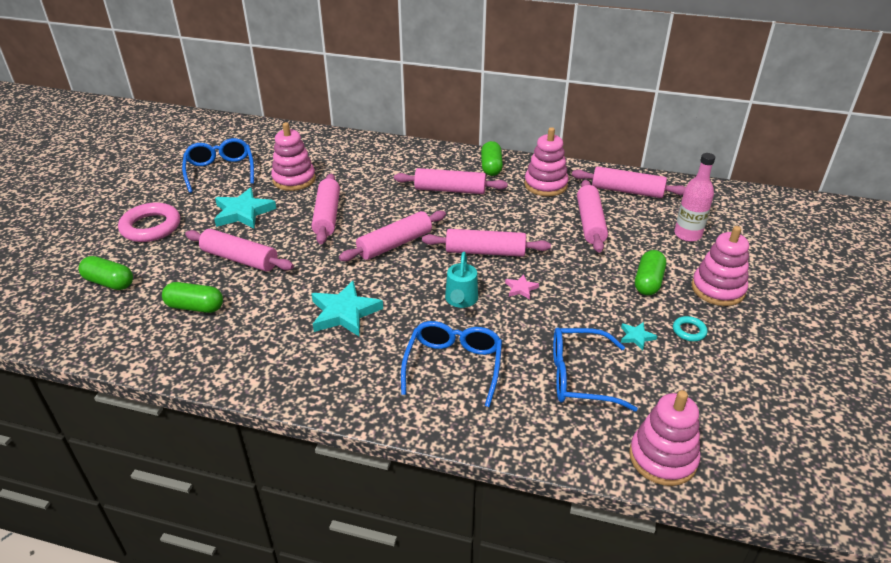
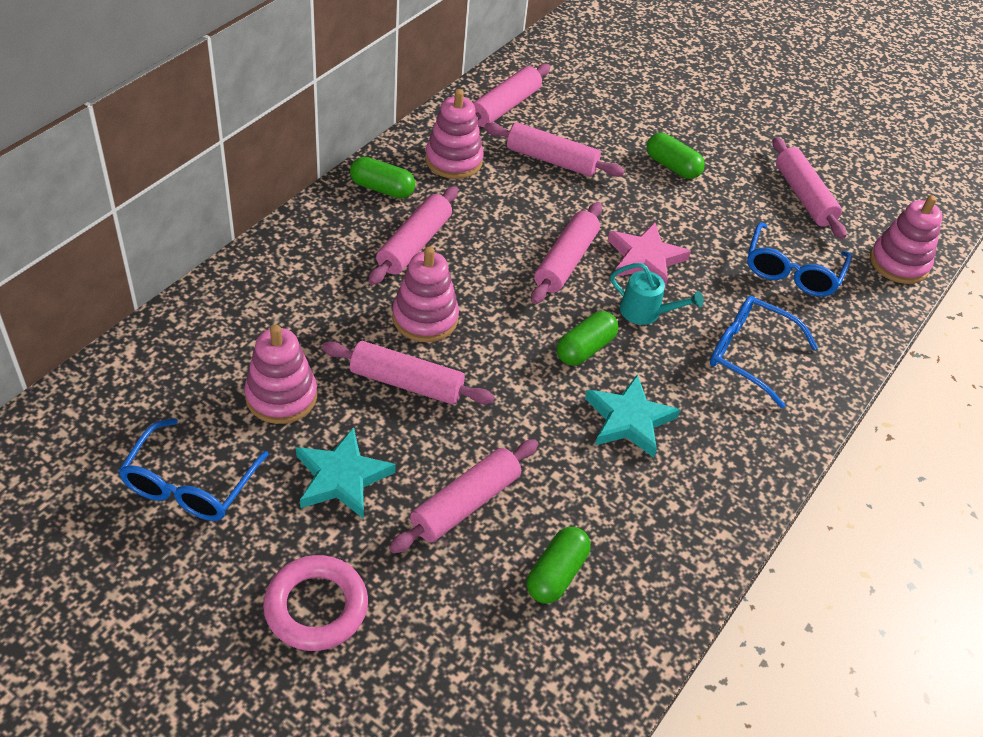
camera: 75 degrees left, 10 degrees up
(109, 282) = (449, 679): green capsule -> green capsule (585, 349)
(220, 171) = (189, 485): blue glasses -> blue glasses turned 75 degrees counterclockwise
(394, 244) = (510, 334): pink rolling pin -> pink rolling pin (803, 196)
(521, 288) = (645, 259): pink star -> pink star, size x2.09
(636, 337) = (749, 211): turquoise star -> none
(687, 234) = (607, 105): pink bottle -> none
(689, 331) = (753, 175): turquoise ring -> none
(718, 289) = (701, 129): pink stacking toy -> pink stacking toy (425, 318)

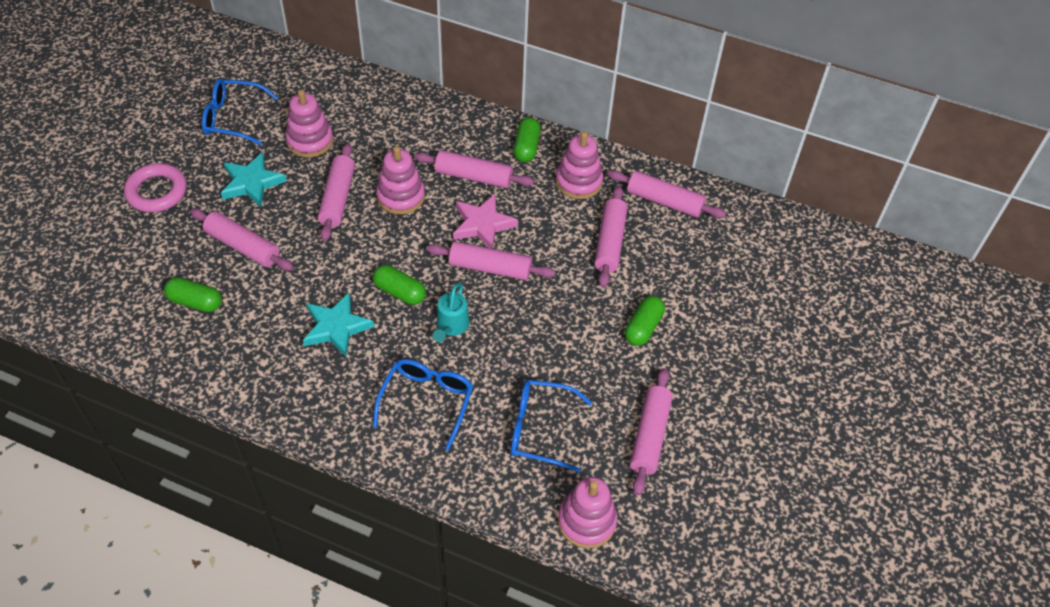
camera: 80 degrees right, 5 degrees up
(645, 259) = (513, 319): pink star -> pink star (483, 224)
(803, 196) = (649, 435): pink rolling pin -> pink rolling pin turned 45 degrees counterclockwise

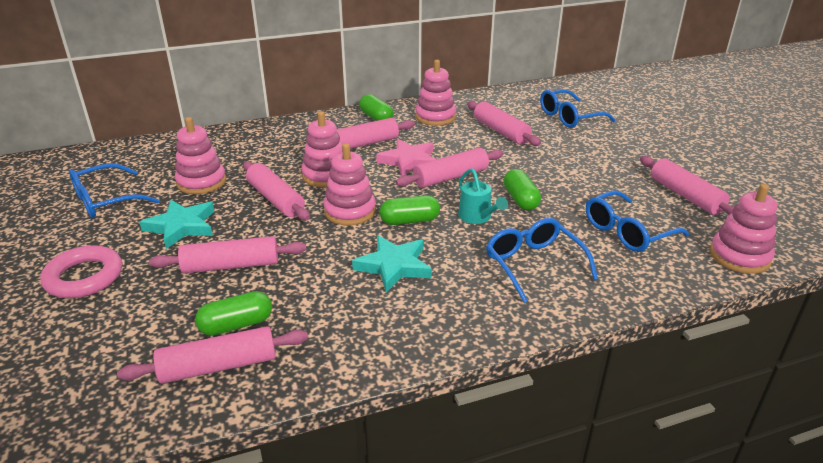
camera: 40 degrees left, 20 degrees down
(371, 250) = (350, 211): none -> pink stacking toy
(643, 327) = (588, 154): green capsule -> green capsule (520, 199)
(664, 201) = (499, 103): pink rolling pin -> pink rolling pin (218, 366)
(702, 268) = (569, 117): none -> blue glasses

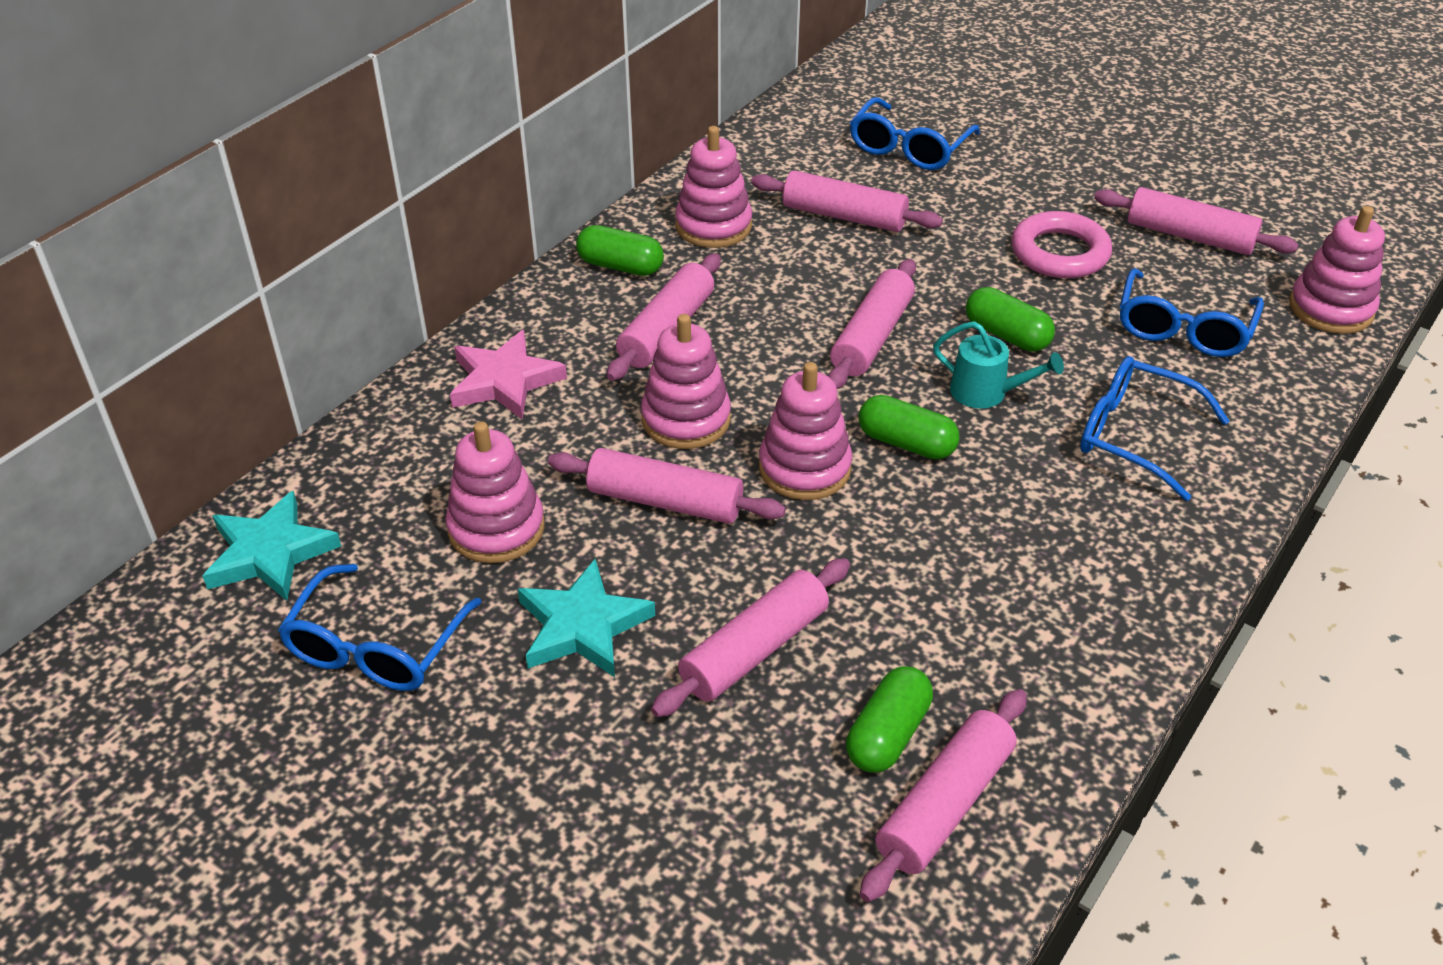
camera: 35 degrees left, 10 degrees up
(84, 277) = (554, 796): pink ring -> pink ring (1059, 253)
(394, 266) = (974, 529): turquoise star -> turquoise star (270, 553)
(409, 161) = (777, 333): pink star -> pink star (504, 381)
(409, 221) = (906, 443): green capsule -> green capsule turned 75 degrees clockwise

